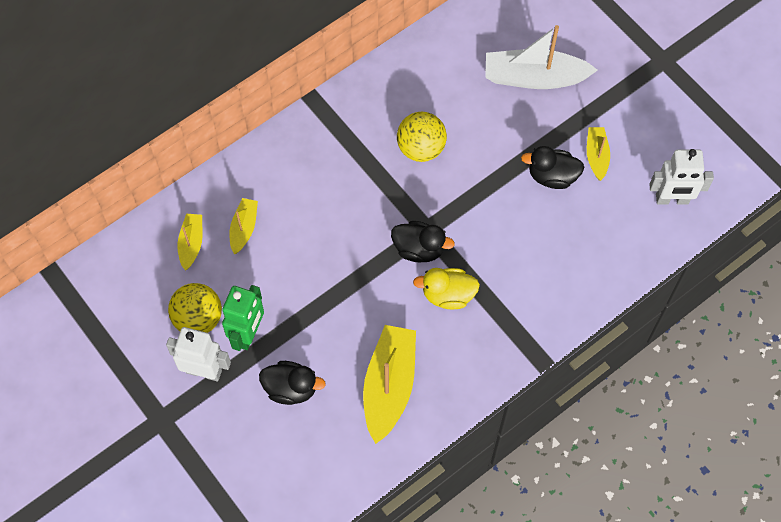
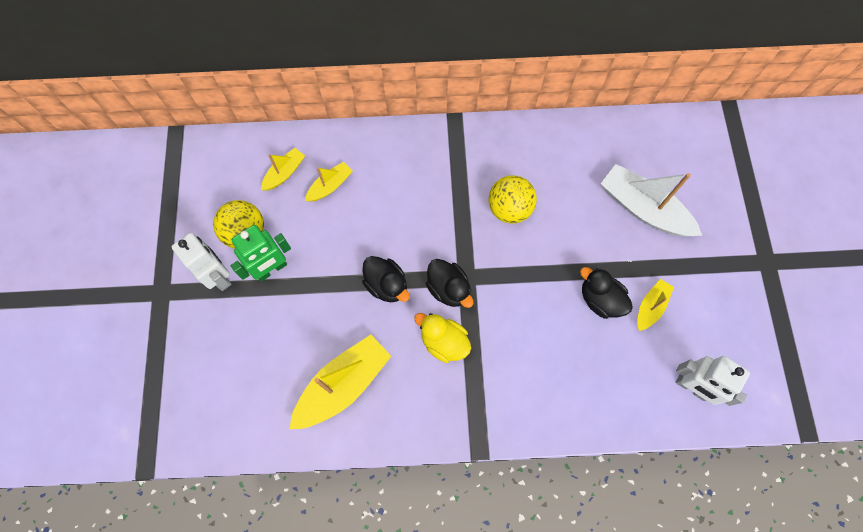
camera: 35 degrees right, 5 degrees up
(291, 388) = (269, 334): black duck -> black duck (387, 285)

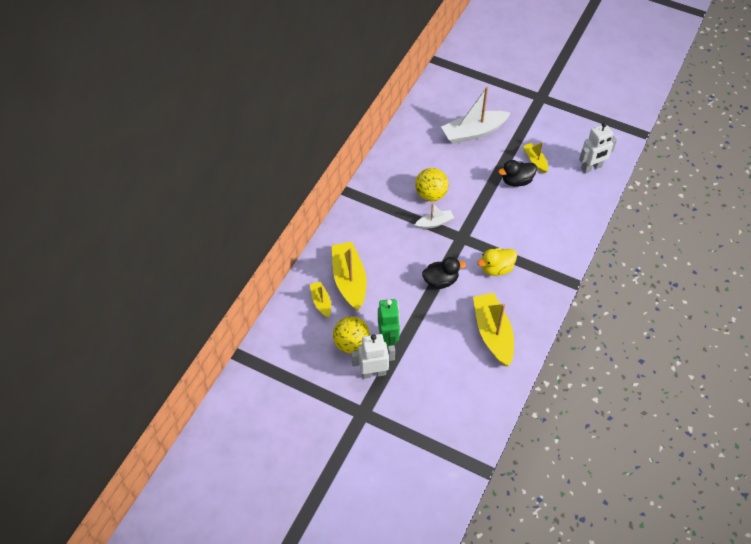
camera: 60 degrees left, 15 degrees down
(330, 186) = (349, 280): yellow boat -> yellow boat, size x1.89
(448, 289) = (463, 250): black duck -> none
(469, 235) = (435, 223): none -> white boat

